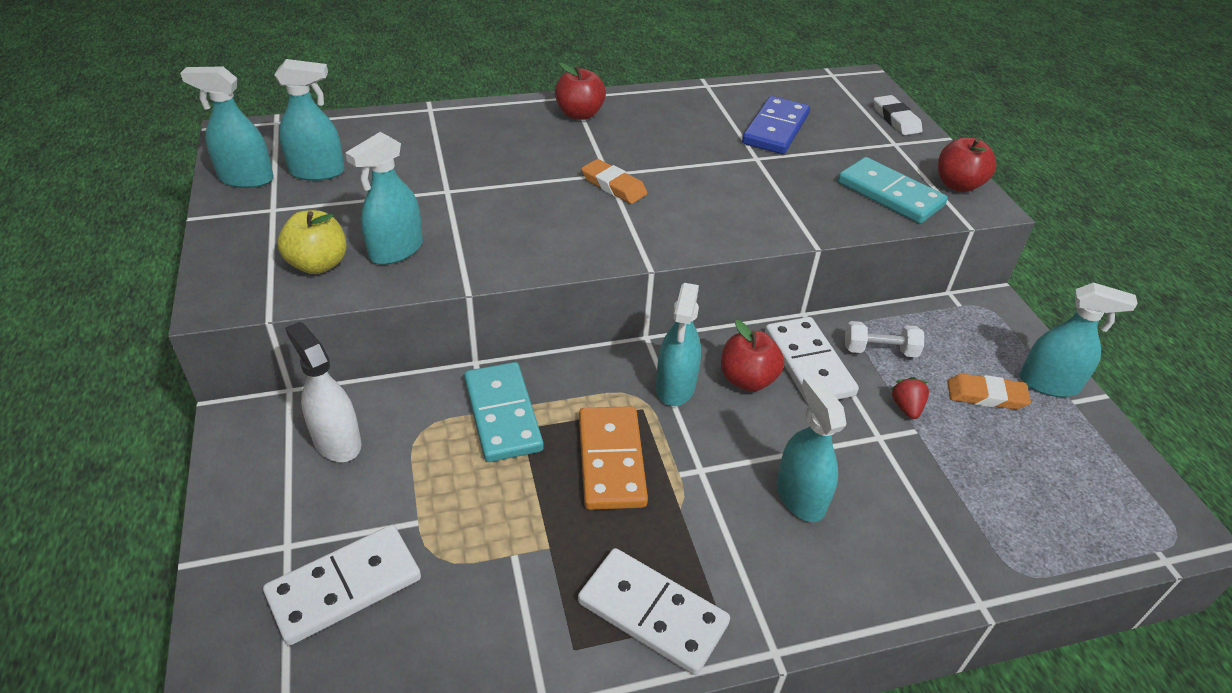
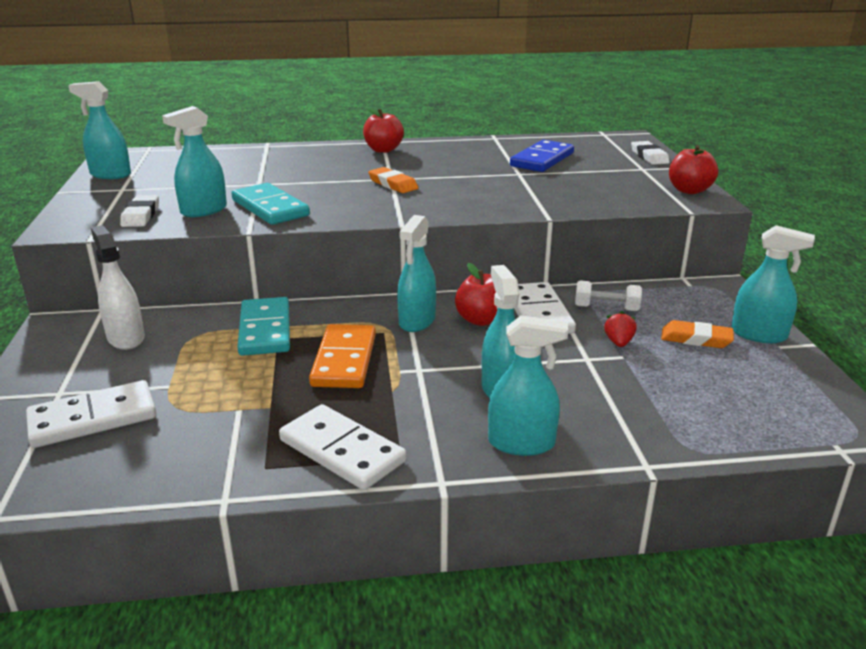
camera: 10 degrees right, 15 degrees down
(317, 171) = (165, 172): turquoise spray bottle -> turquoise spray bottle (521, 443)
(318, 264) = (141, 215): yellow apple -> white eraser
(889, 194) = (626, 194): turquoise domino -> turquoise domino (270, 208)

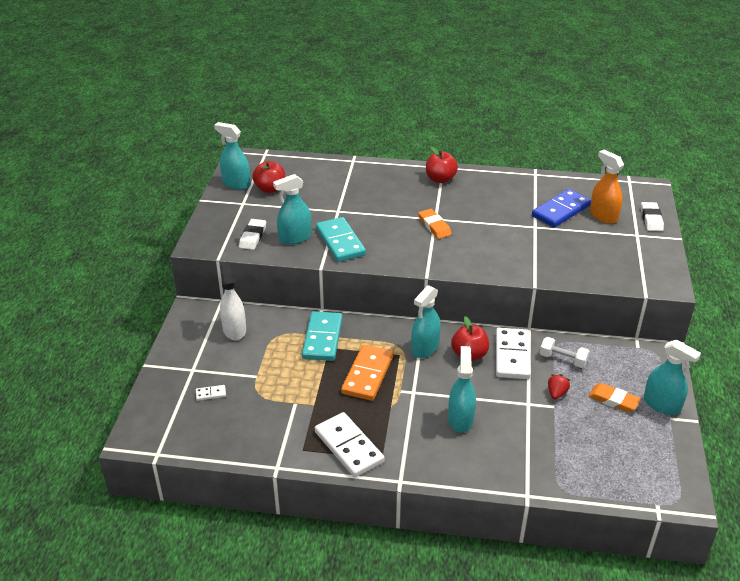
camera: 15 degrees right, 10 degrees up
(93, 418) = (211, 394): white domino -> white domino, size x0.42
(521, 443) = (457, 463): turquoise spray bottle -> none
(593, 159) = (603, 216): none -> orange spray bottle
(689, 190) = (659, 269): red apple -> red apple (270, 189)

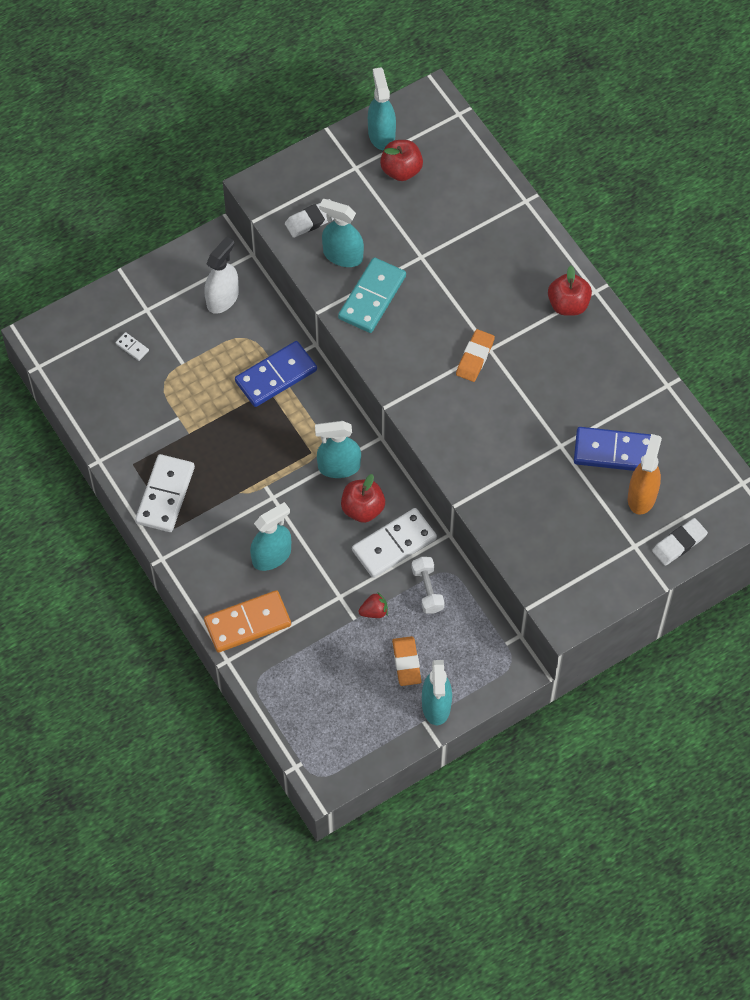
camera: 50 degrees right, 25 degrees up
(322, 338) = (276, 376): turquoise domino -> blue domino
(367, 375) = (261, 446): orange domino -> orange domino (247, 623)

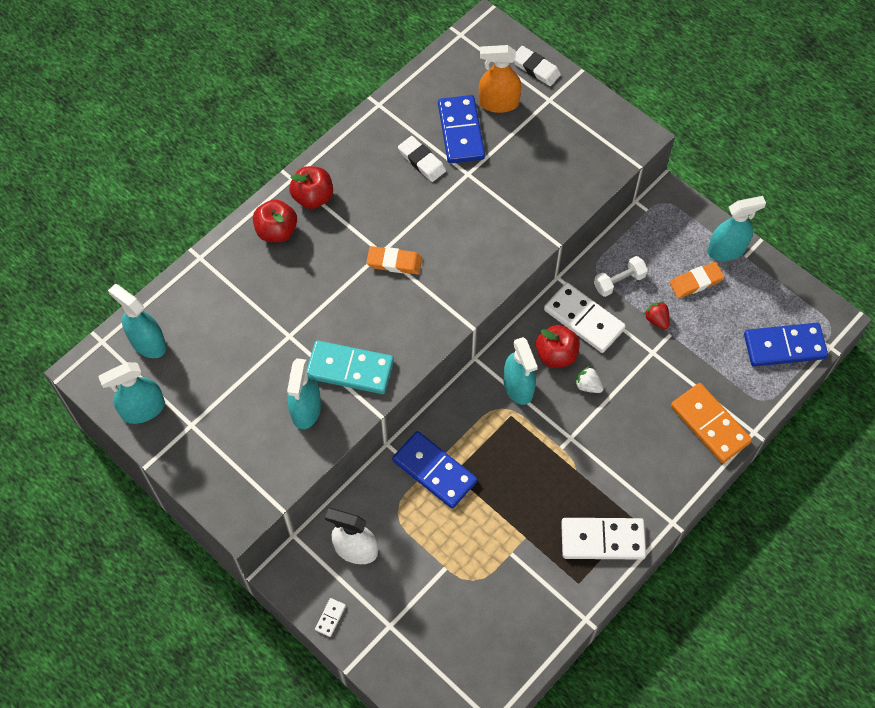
camera: 105 degrees left, 0 degrees up
(132, 347) = (441, 626): white domino -> white domino (330, 617)
(271, 556) = (633, 422): turquoise spray bottle -> turquoise spray bottle (148, 343)
(309, 722) = (784, 346): none -> blue domino
(311, 220) = (269, 451): white eraser -> white eraser (422, 161)
(321, 527) = (588, 385): none -> white strawberry
(401, 170) = (186, 379): red apple -> red apple (276, 231)

